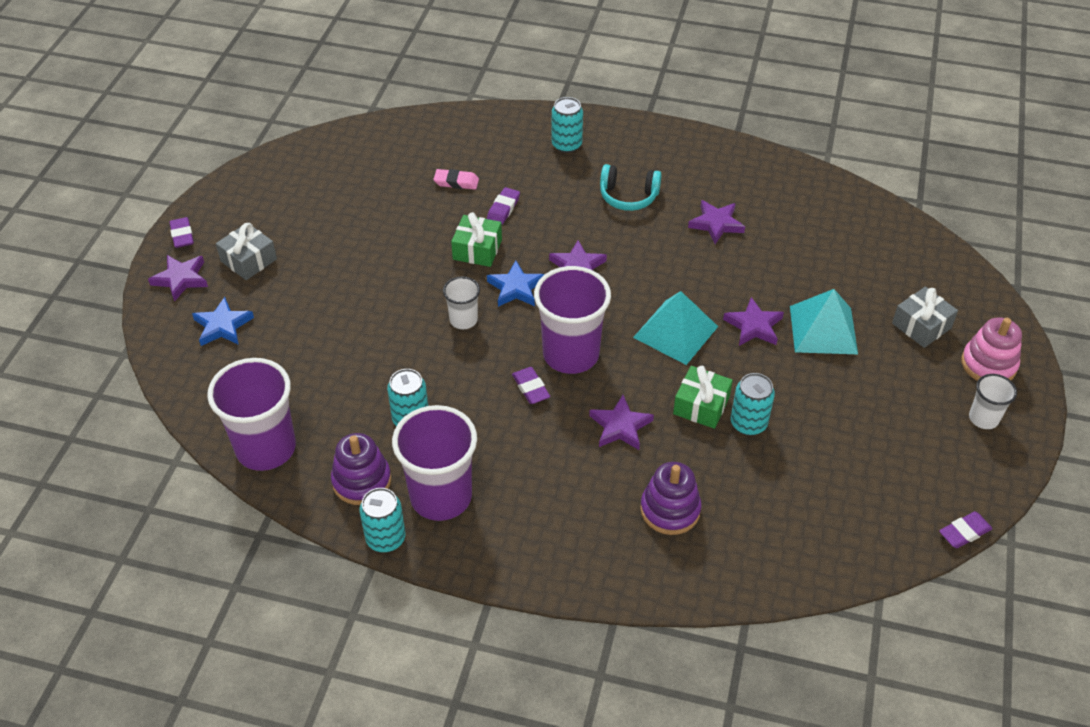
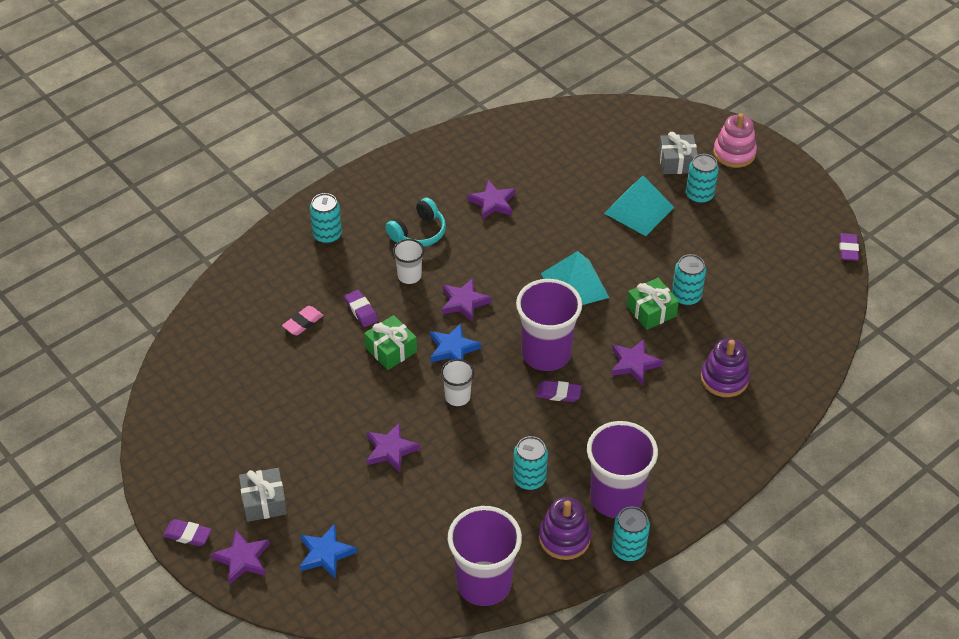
camera: 55 degrees left, 0 degrees up
(754, 326) = (605, 242): purple star -> purple star (390, 450)
(896, 366) = (699, 195): none -> turquoise can
(983, 418) = (773, 184): white cup -> white cup (409, 276)

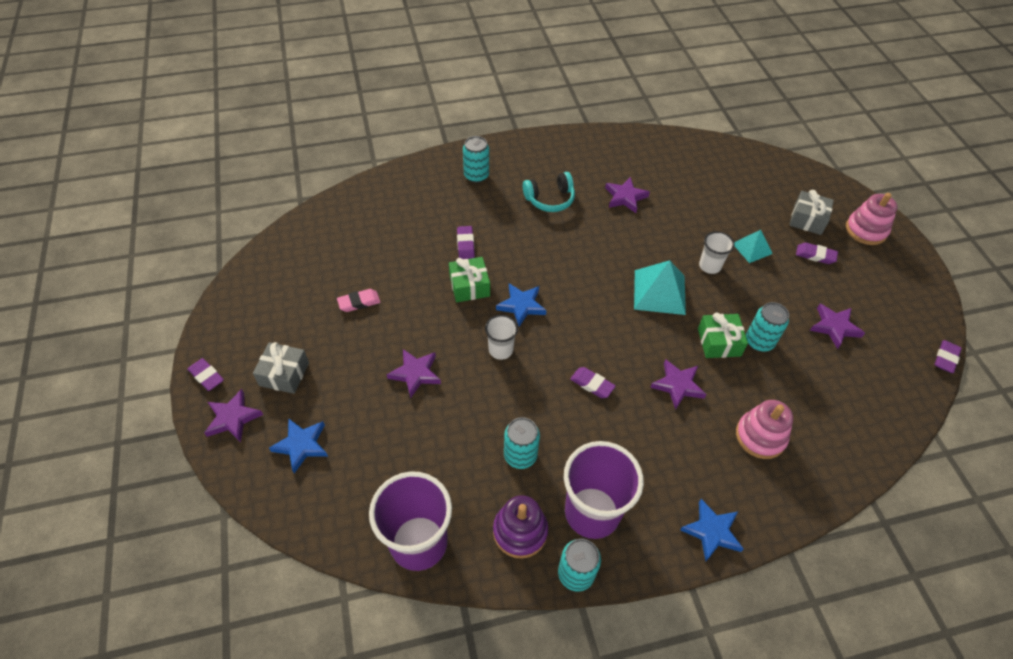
camera: 25 degrees right, 5 degrees up
(303, 323) = (413, 236): pink eraser -> pink eraser (359, 302)
(409, 276) = (521, 231): white cup -> white cup (710, 266)
(464, 302) = (554, 270): purple star -> purple star (834, 327)
(546, 353) = (600, 343): purple cup -> none
(639, 210) = (752, 248): turquoise pyramid -> turquoise pyramid, size x0.60
(699, 195) = (815, 255): turquoise can -> purple eraser
(720, 470) = (712, 531): none -> blue star
(724, 378) = (760, 436): purple stacking toy -> pink stacking toy

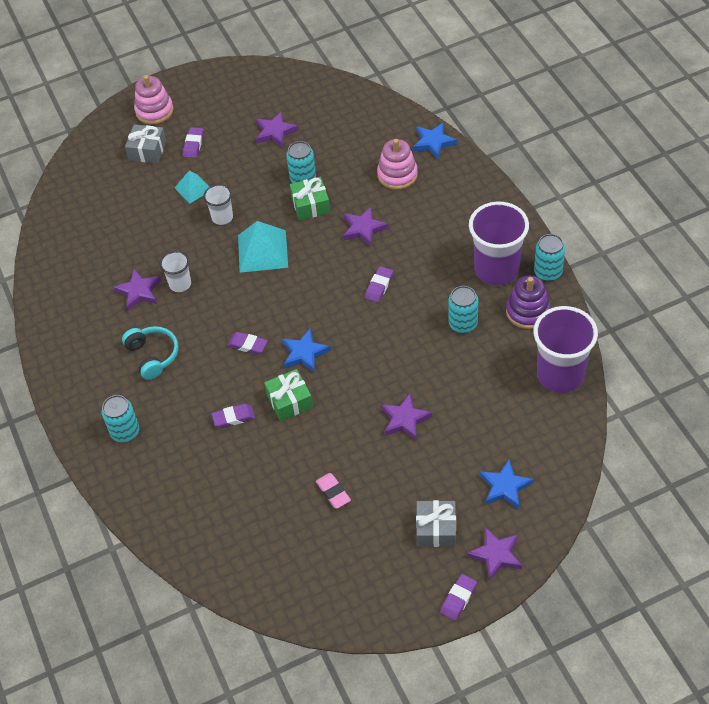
camera: 95 degrees left, 0 degrees up
(500, 350) = (360, 359): white cup -> white cup (180, 284)
(712, 531) = (487, 198): blue star -> blue star (433, 142)
(945, 358) = (291, 68): purple eraser -> purple eraser (247, 345)

